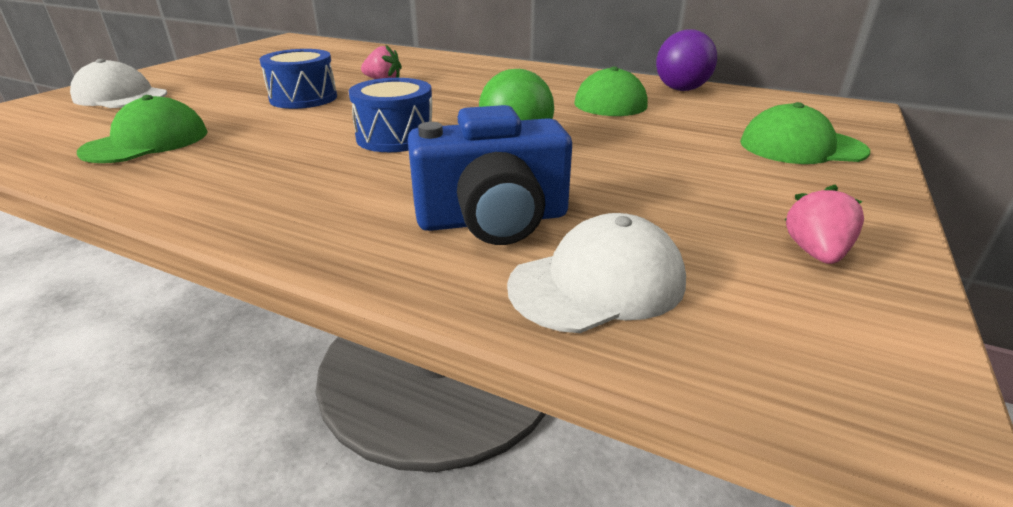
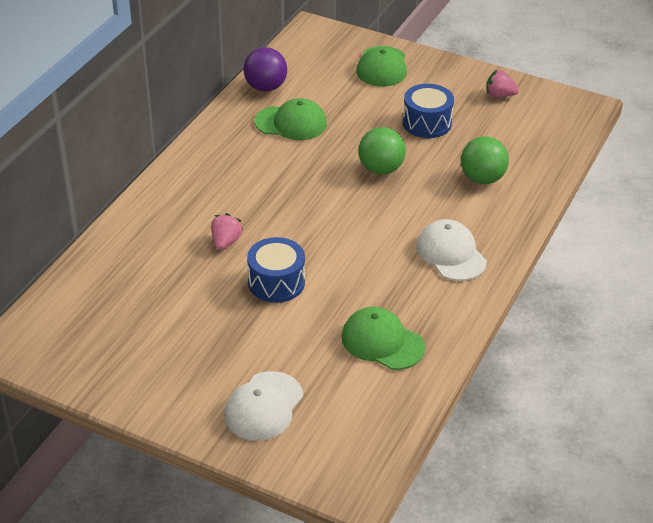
camera: 90 degrees left, 10 degrees up
(395, 137) = (370, 221): blue drum -> blue drum (427, 123)
(493, 220) = (482, 179): blue camera -> green ball
(597, 283) = (531, 152): white cap -> white cap (451, 254)

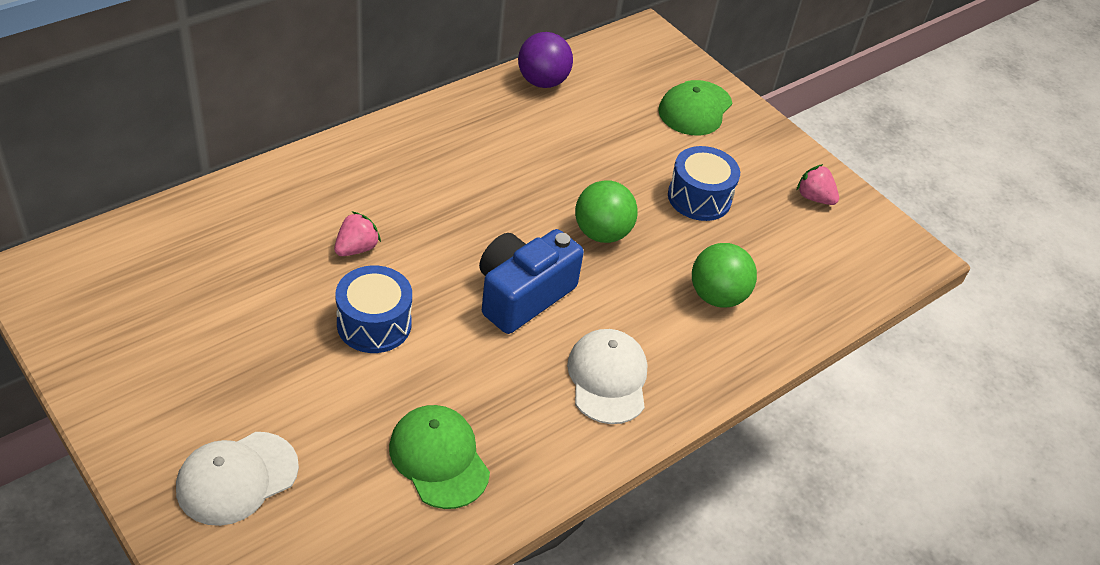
camera: 20 degrees right, 5 degrees up
(291, 123) = (539, 135): green cap -> none
(359, 227) = (522, 295): none -> blue camera

